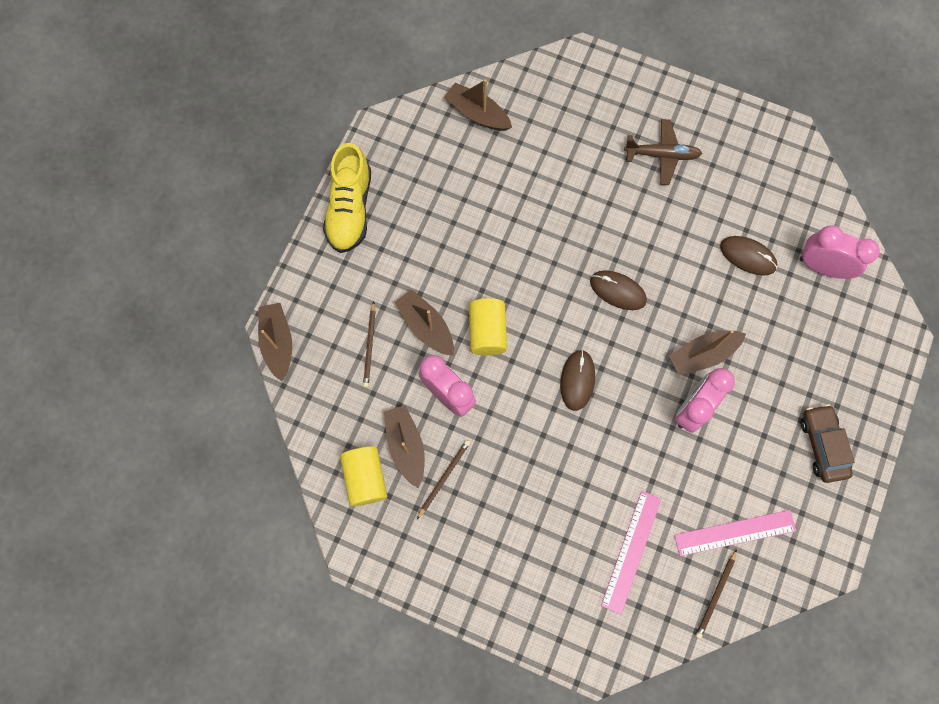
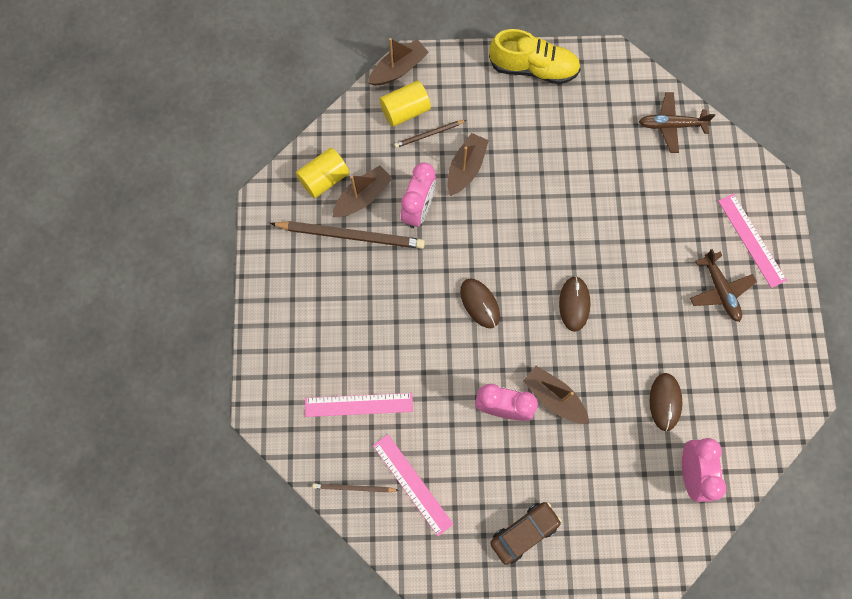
camera: 65 degrees right, 0 degrees up
(350, 209) = (533, 68): yellow shoe -> yellow shoe turned 150 degrees counterclockwise
(444, 478) = (351, 235): brown pencil -> brown pencil, size x1.95
(477, 114) = (671, 125): brown boat -> brown plane
(487, 332) = (485, 216): yellow cylinder -> yellow cylinder (405, 111)
(577, 380) = (479, 303): brown mouse -> brown mouse turned 75 degrees clockwise
(625, 103) = (751, 240): none -> pink ruler

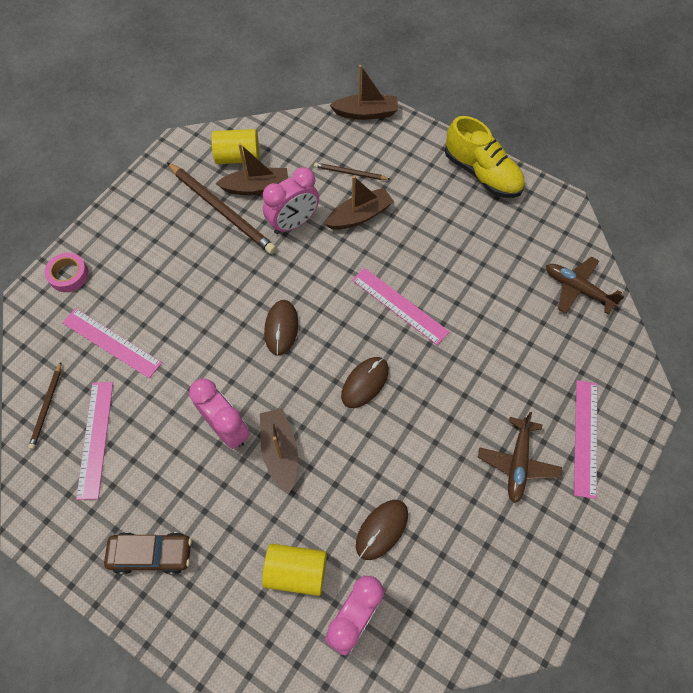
camera: 35 degrees right, 10 degrees down
(274, 375) = (69, 275): none -> pink tape
(353, 488) = (47, 407): brown pencil -> brown pencil turned 120 degrees counterclockwise
(405, 111) = (345, 145): yellow cylinder -> yellow cylinder (296, 571)
(553, 225) = (399, 306): none -> pink ruler

